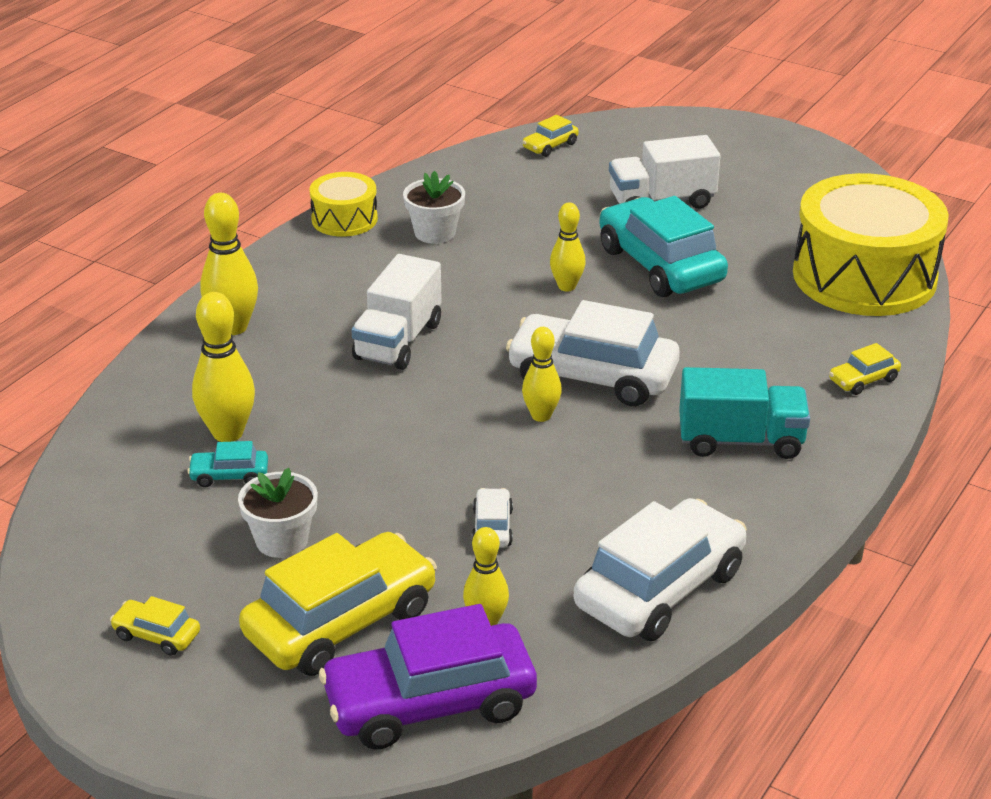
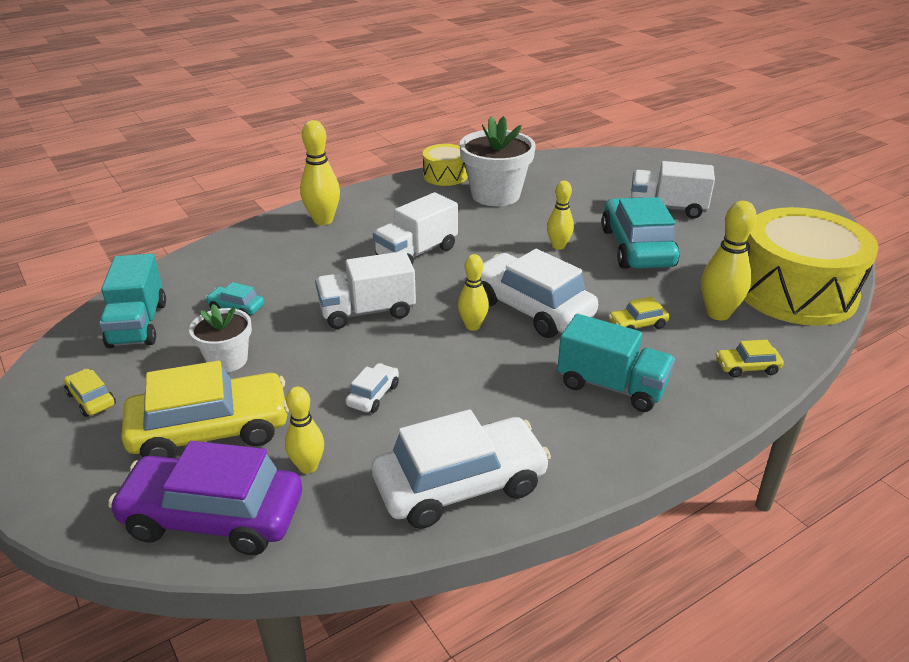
camera: 25 degrees right, 0 degrees up
(119, 532) = (138, 324): none -> turquoise truck
(228, 433) = (260, 281): yellow bowling pin -> yellow bowling pin (718, 314)
(401, 434) = (367, 312): none -> white truck
(435, 233) = (495, 195): white flower pot -> white flower pot, size x1.70
(550, 146) = (612, 161): yellow car -> yellow car (637, 324)

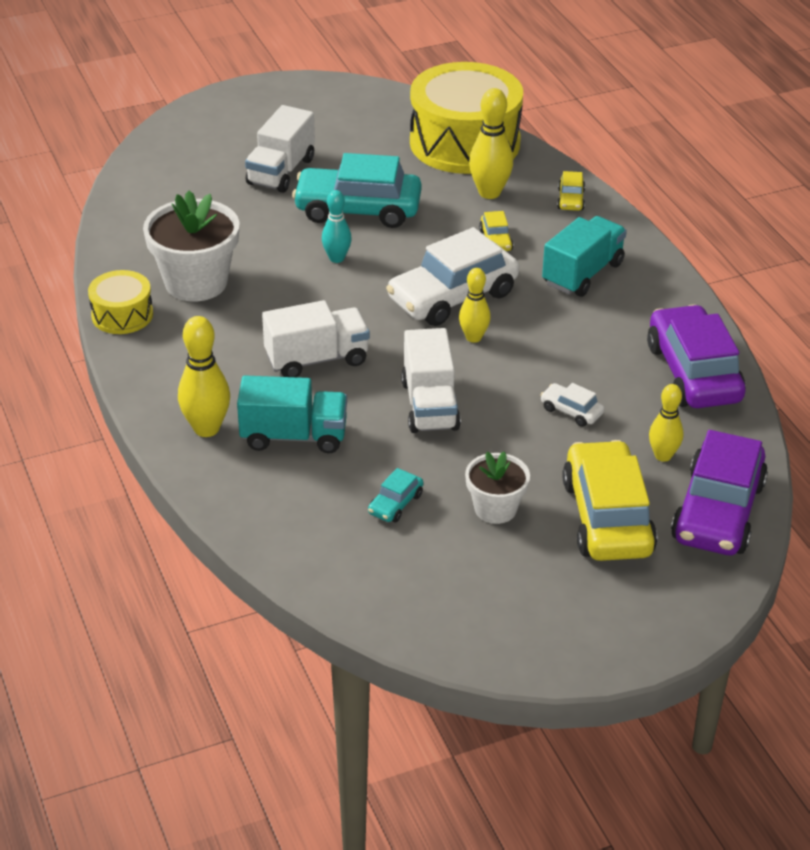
camera: 80 degrees left, 5 degrees up
(91, 399) = (544, 608): yellow car -> none
(138, 324) = (409, 584): turquoise truck -> turquoise truck (294, 436)
(416, 253) = (317, 359): white truck -> white truck turned 75 degrees counterclockwise
(460, 485) = (693, 373): white car -> purple car
(558, 246) = (337, 258): yellow bowling pin -> turquoise bowling pin

